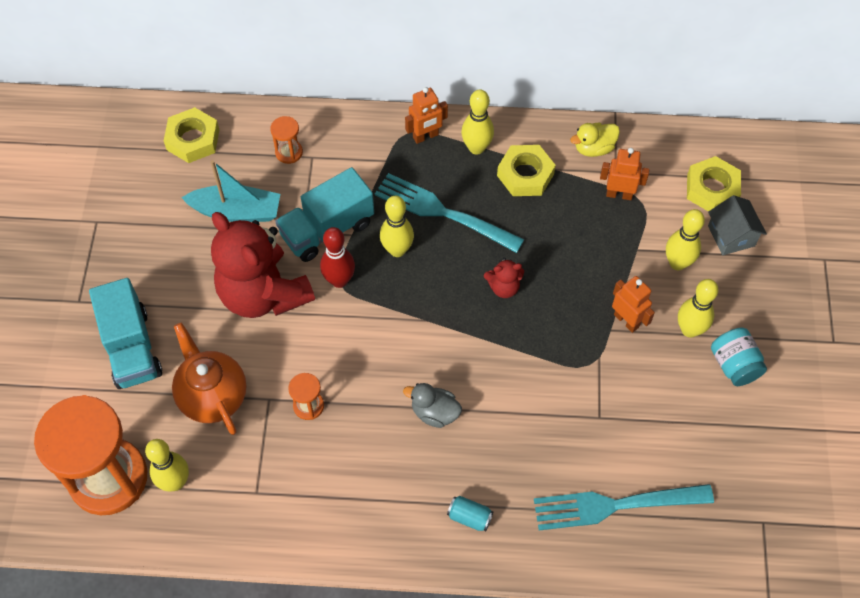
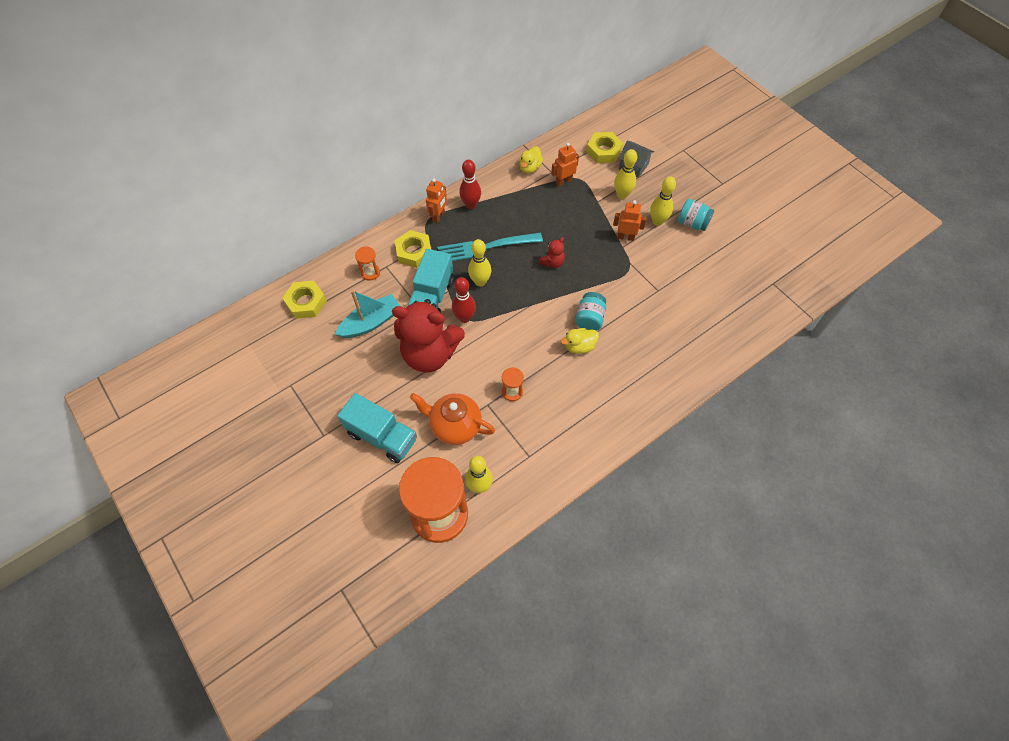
camera: 40 degrees left, 0 degrees up
(434, 412) = (579, 346): grey duck -> yellow duck
(469, 517) = (646, 383): turquoise can -> none
(476, 148) = (471, 205): yellow bowling pin -> red bowling pin
(479, 389) = (589, 319): none -> turquoise jar
(525, 175) = (509, 202): yellow nut -> yellow nut (414, 252)
(616, 505) = (705, 324): turquoise fork -> none

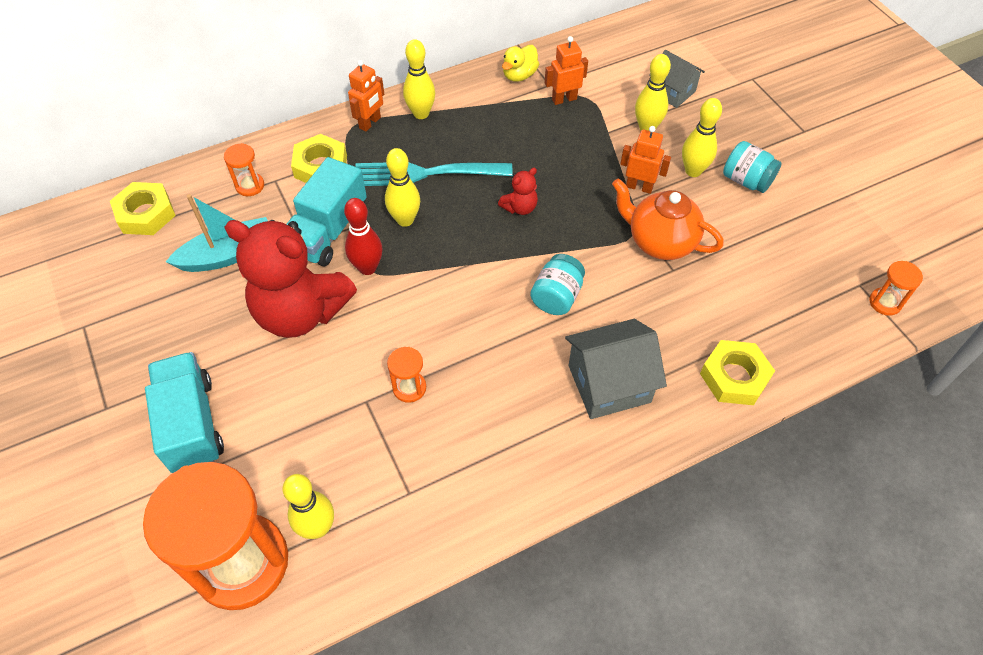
camera: 10 degrees right, 5 degrees down
(382, 436) = (191, 424): turquoise truck -> turquoise truck turned 150 degrees counterclockwise
(454, 426) = (306, 426): orange teapot -> orange teapot (660, 242)
(471, 205) = (421, 114): red bowling pin -> yellow bowling pin
(579, 346) = (531, 335): yellow duck -> none
(603, 151) = (633, 66): yellow nut -> yellow nut (734, 377)
(634, 370) = (609, 384): none -> grey house
(789, 292) = (885, 302): none -> orange hourglass

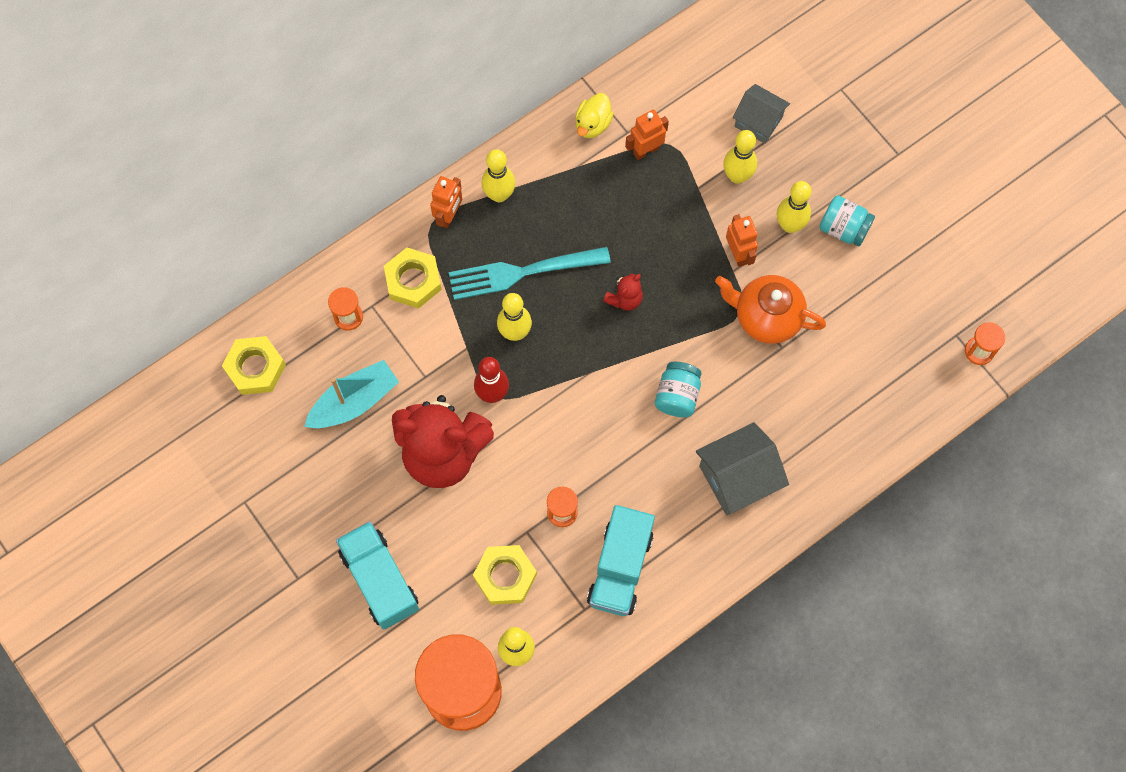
camera: 10 degrees left, 15 degrees up
(328, 232) = (443, 359): turquoise truck -> turquoise truck (620, 568)
(639, 187) = (738, 254): orange robot -> orange robot turned 60 degrees clockwise
(734, 377) = (847, 452): yellow nut -> yellow nut (505, 576)

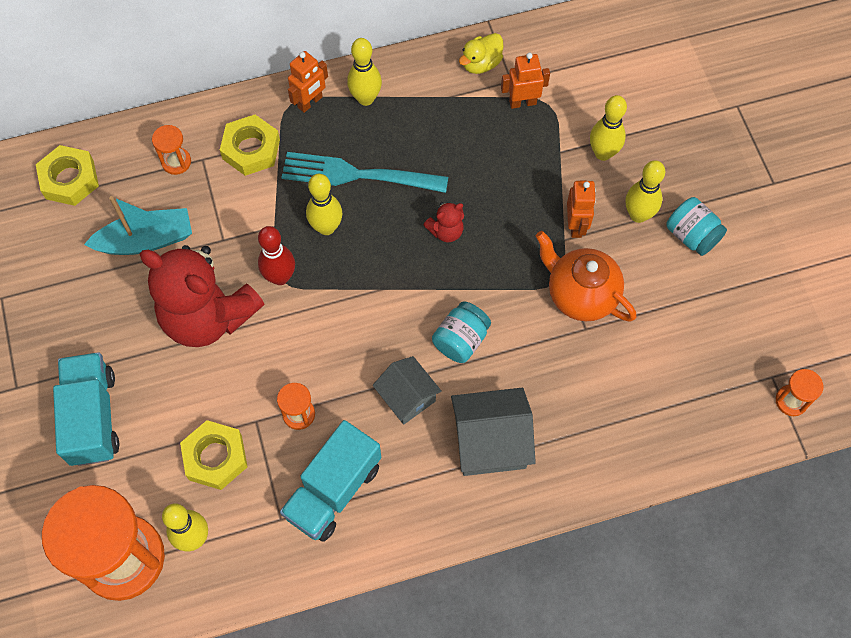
camera: 20 degrees right, 5 degrees down
(758, 122) = (643, 110): grey house -> grey house (407, 397)

